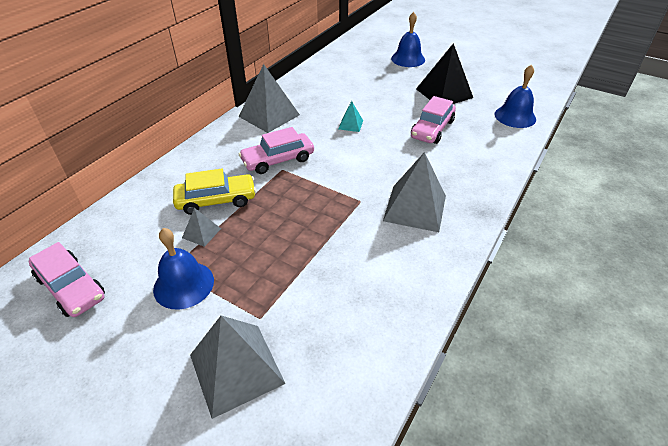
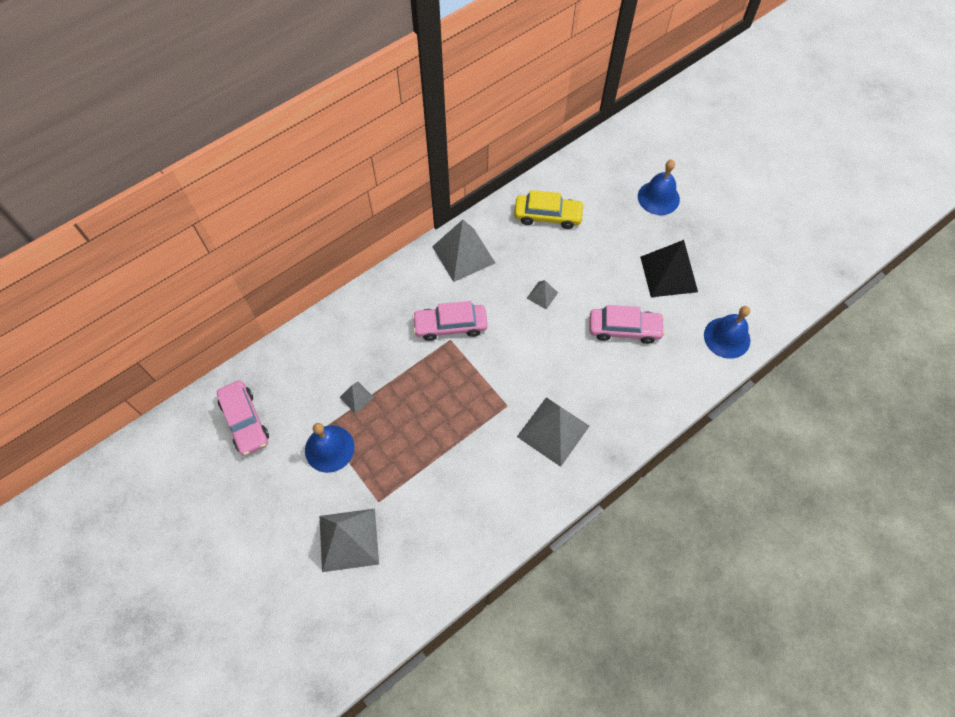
camera: 20 degrees right, 20 degrees up
(216, 200) = (379, 362): yellow car -> yellow car (547, 216)
(350, 124) = (542, 295): turquoise pyramid -> grey pyramid
(432, 129) = (624, 329): pink car -> pink car turned 135 degrees counterclockwise

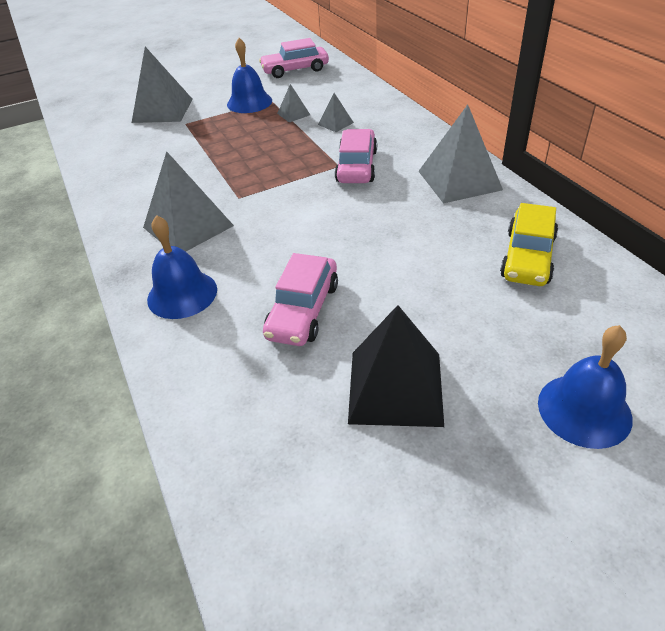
camera: 105 degrees right, 20 degrees down
(542, 295) = (383, 237): grey pyramid -> grey pyramid (335, 123)
(727, 337) = (238, 446): blue bell -> blue bell (182, 294)

